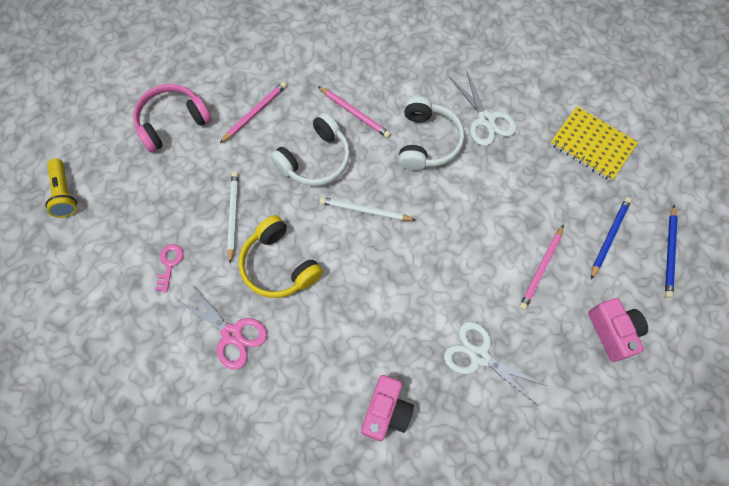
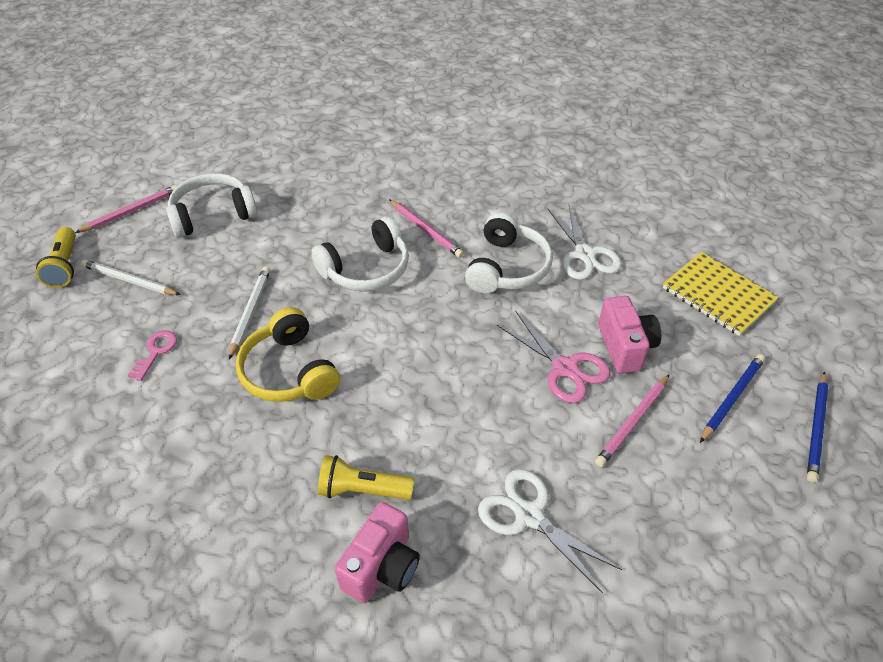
camera: 10 degrees right, 20 degrees down
(172, 122) = (213, 214): pink headphones -> white headphones
(232, 334) = (204, 439): pink scissors -> pink scissors (565, 368)
(255, 113) = (309, 217): pink pencil -> pink pencil (131, 211)
(359, 355) = (363, 489): none -> yellow flashlight
(365, 211) = (413, 328): white pencil -> white pencil (130, 280)
(612, 332) = (726, 514): pink camera -> pink camera (625, 347)

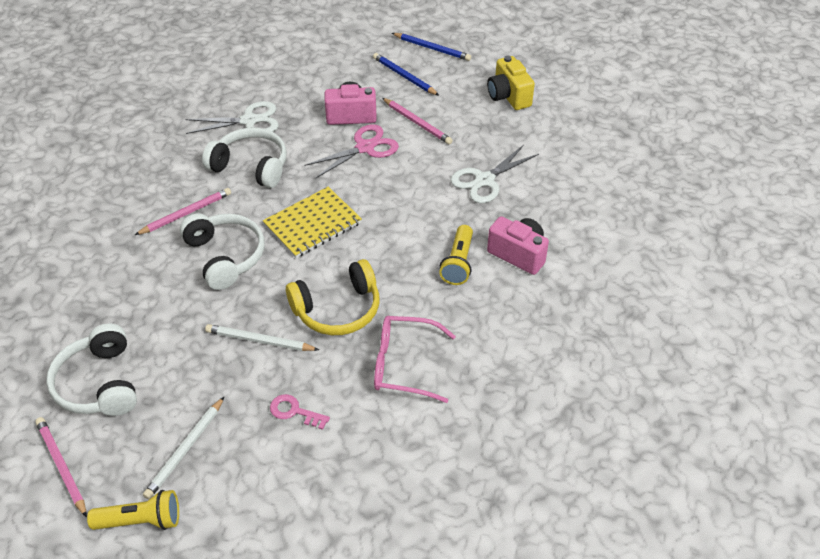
camera: 85 degrees left, 0 degrees up
(202, 441) = (403, 364): none -> pink glasses
(718, 295) = (312, 63): yellow notebook -> yellow notebook (312, 224)
(739, 544) = (508, 96): none -> yellow camera

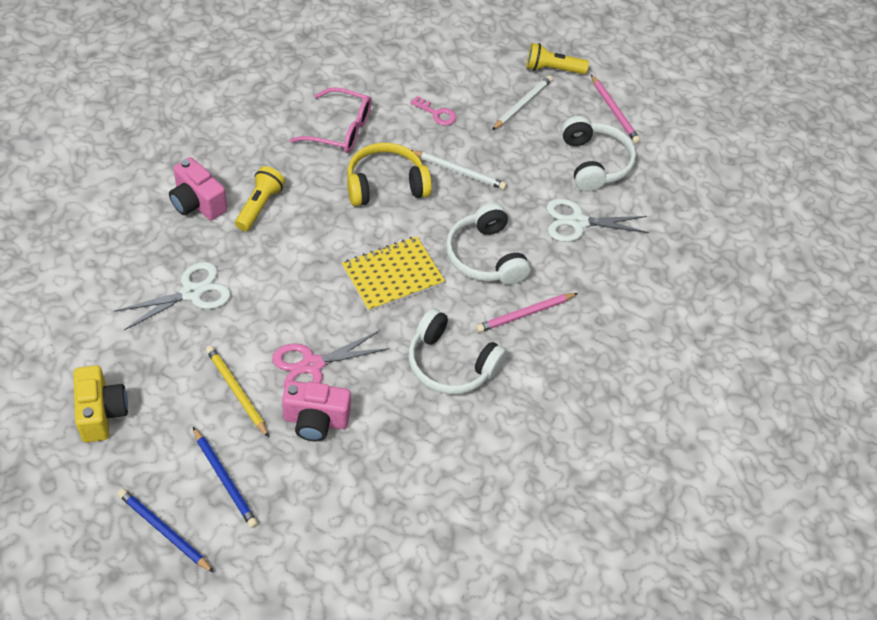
camera: 175 degrees left, 5 degrees up
(249, 120) = (447, 437): white scissors -> white scissors (578, 222)
(417, 123) = (237, 391): pink pencil -> yellow pencil

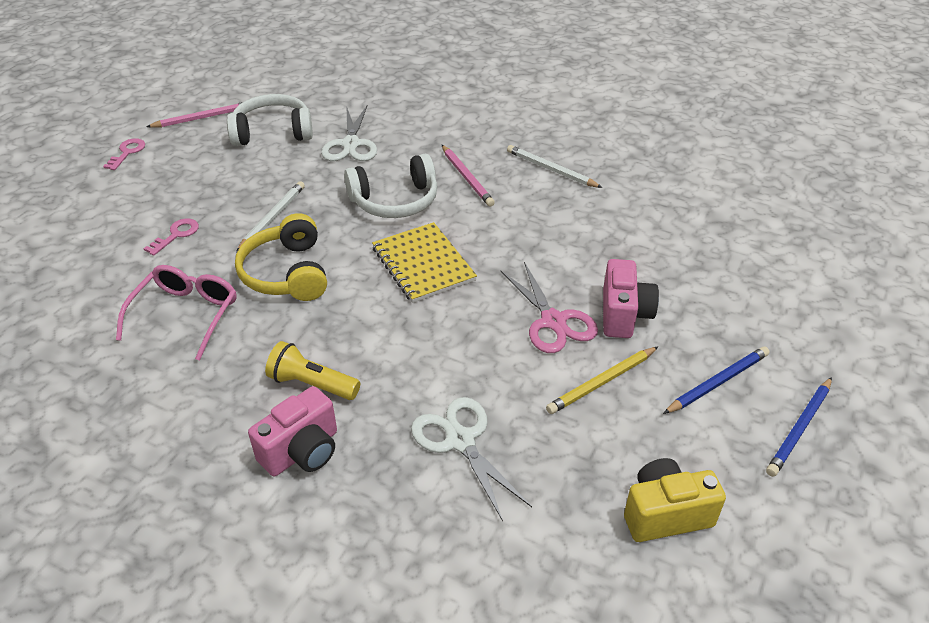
camera: 85 degrees left, 10 degrees down
(450, 364) = (533, 223): white headphones -> none
(522, 105) = (177, 174): white pencil -> white pencil (551, 169)
(552, 69) = (127, 153): yellow flashlight -> pink key

